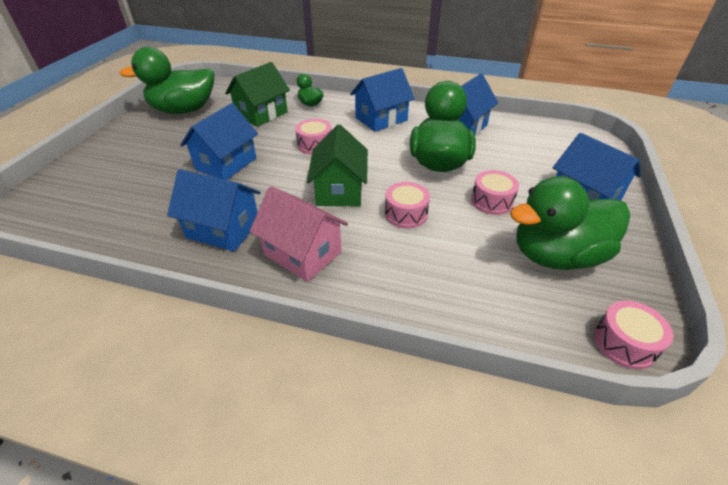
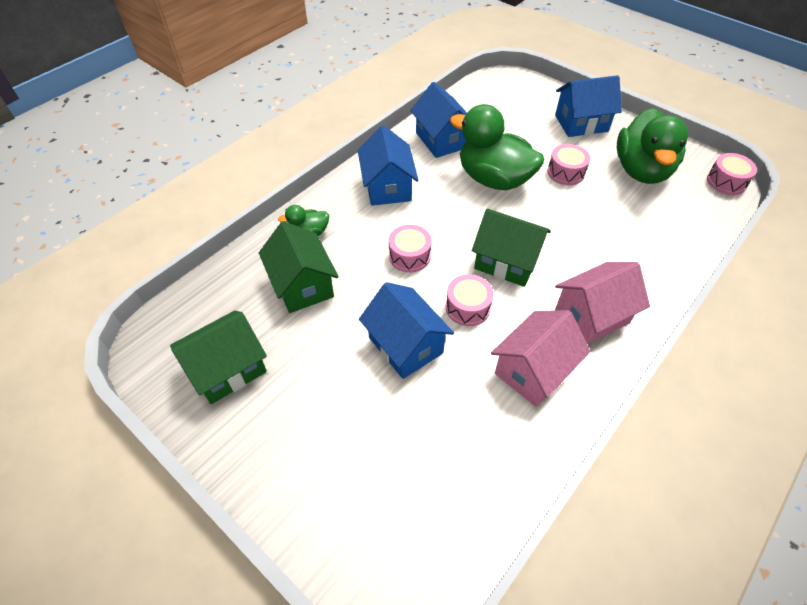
camera: 65 degrees left, 10 degrees up
(184, 110) = (227, 369): green duck -> green house
(223, 229) = (533, 371): blue house -> pink house
(406, 214) = (562, 229): pink drum -> pink drum (467, 307)

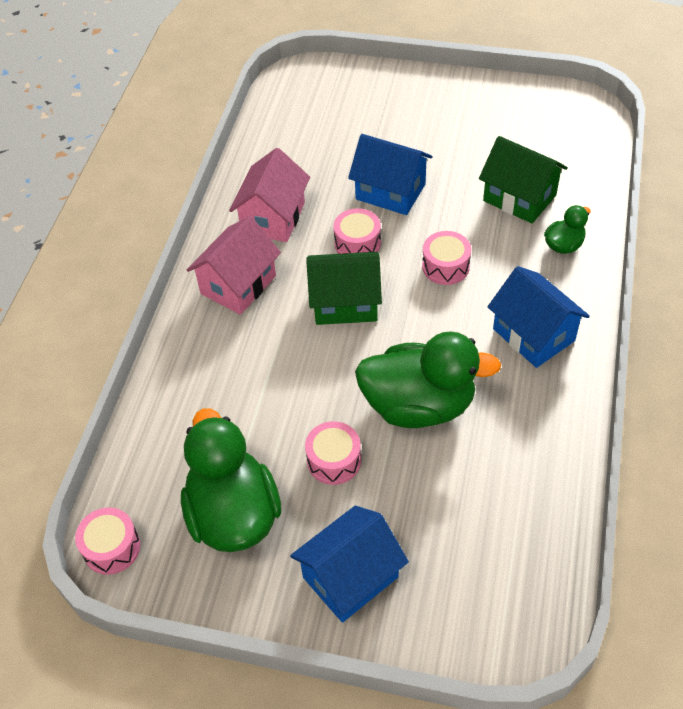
camera: 155 degrees right, 0 degrees up
(227, 369) = (513, 120): green house -> none
(442, 140) = (526, 440): blue house -> none

